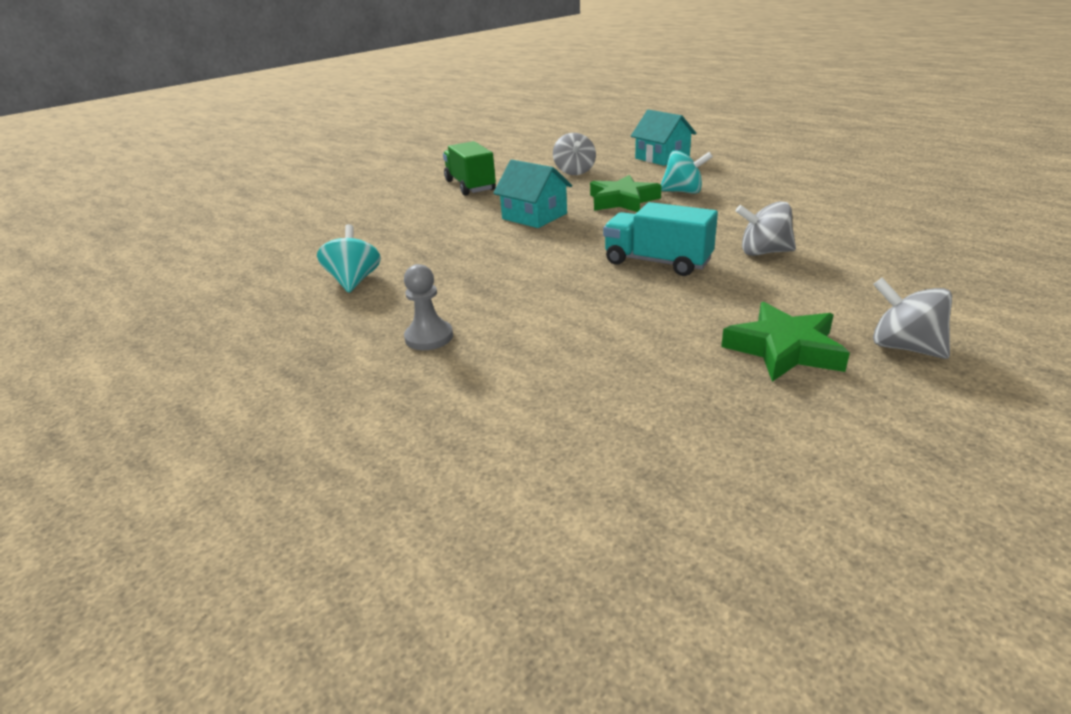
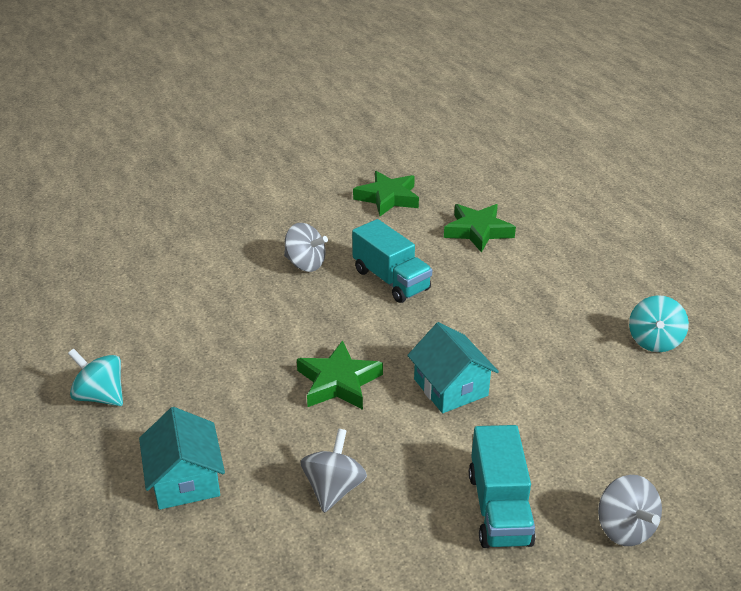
camera: 160 degrees left, 5 degrees up
(429, 337) = (591, 263): grey pawn -> none
(470, 186) = (499, 508): green truck -> turquoise truck
(605, 337) = (478, 231): none -> green star
(683, 192) = (262, 374): turquoise spinning top -> turquoise spinning top (101, 396)
(903, 347) = (330, 183): grey spinning top -> grey spinning top (624, 528)

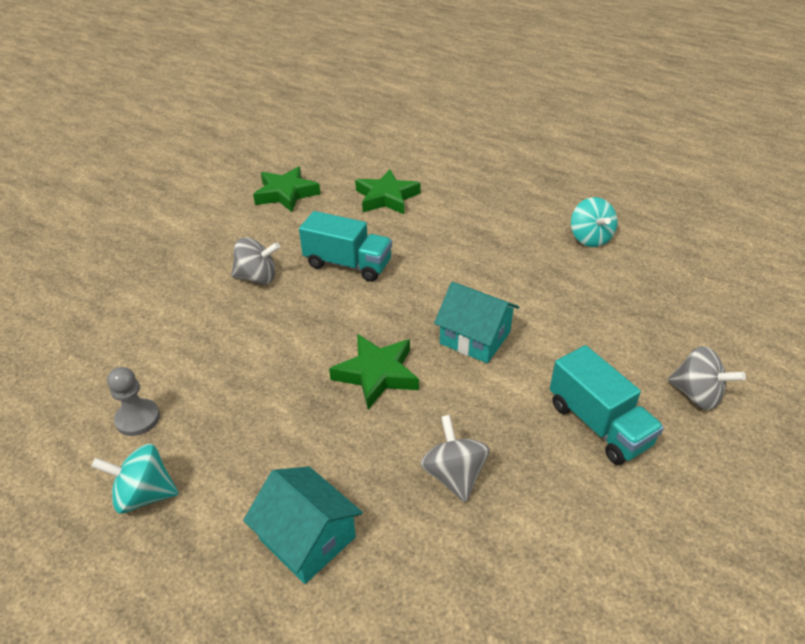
camera: 30 degrees left, 5 degrees up
(135, 340) = (138, 419): none -> grey pawn

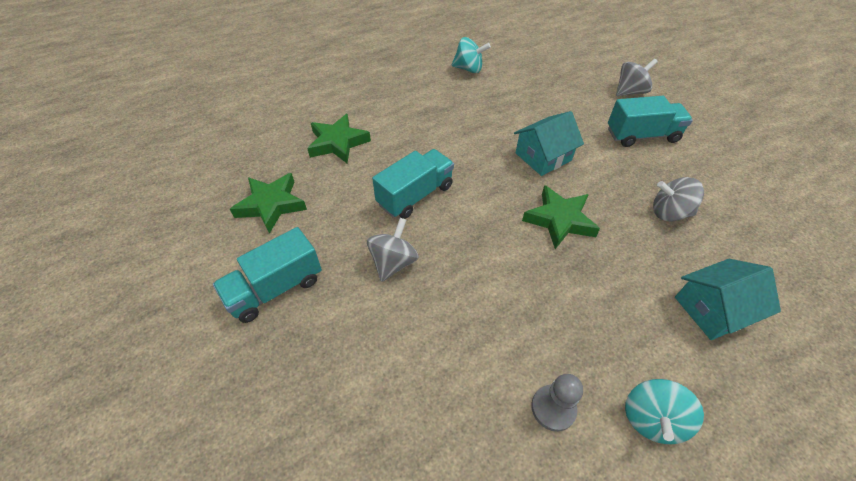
camera: 65 degrees left, 10 degrees up
(202, 228) = (275, 288): none -> turquoise truck

